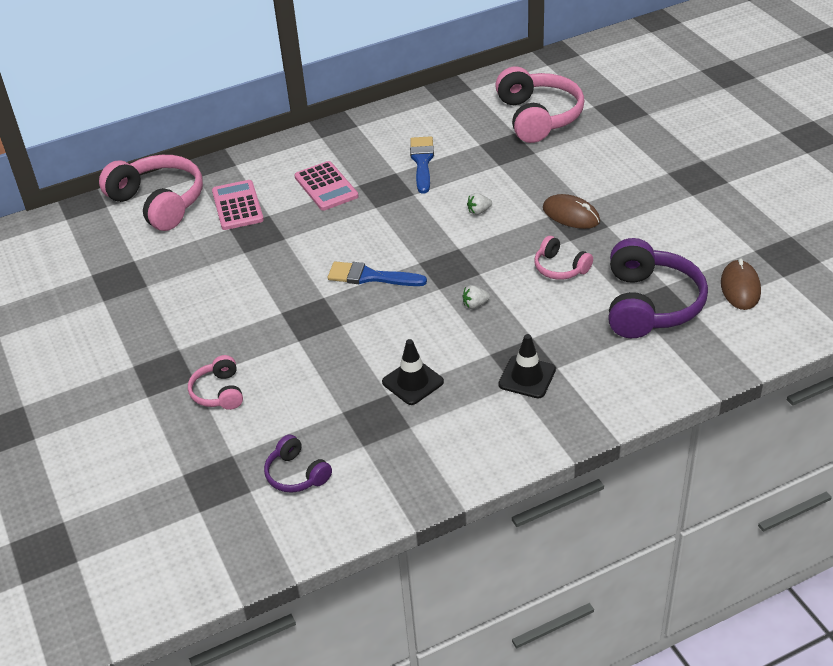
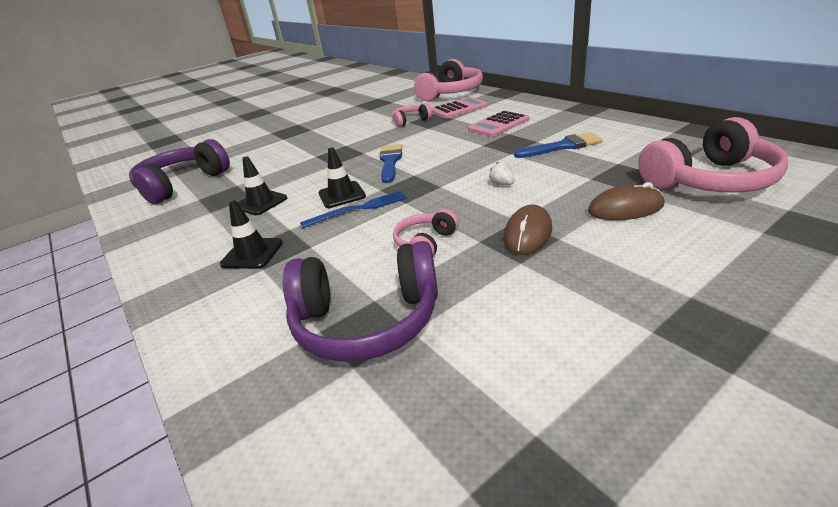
camera: 80 degrees right, 10 degrees down
(219, 392) = (269, 147): pink headphones -> pink headphones (410, 121)
(296, 474) = (182, 184): purple headphones -> purple headphones, size x1.95
(434, 316) = (342, 195): none -> black traffic cone
(475, 305) = (358, 209): white strawberry -> blue fork
(740, 287) = (420, 421): brown mouse -> brown mouse (625, 208)

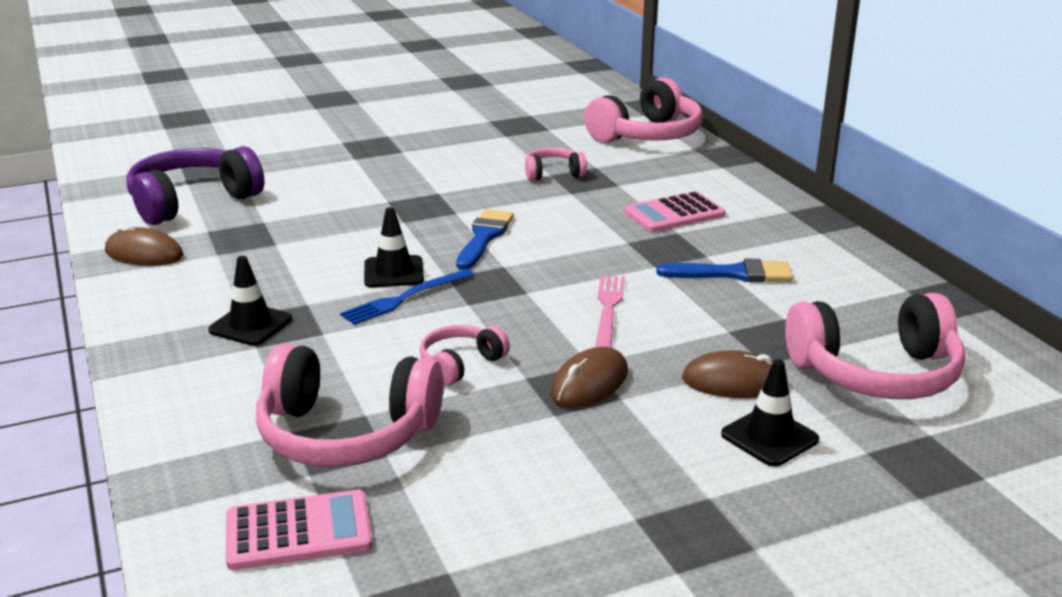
camera: 10 degrees right, 5 degrees down
(155, 224) = (144, 254): none -> brown mouse
(261, 202) = (286, 257): black traffic cone -> black traffic cone (769, 437)
(358, 209) = (405, 298): blue fork -> blue fork turned 150 degrees clockwise
(367, 320) = (346, 433): purple headphones -> pink headphones
(459, 109) = (638, 169): pink calculator -> pink calculator (298, 531)
(502, 184) = (608, 309): white strawberry -> pink fork

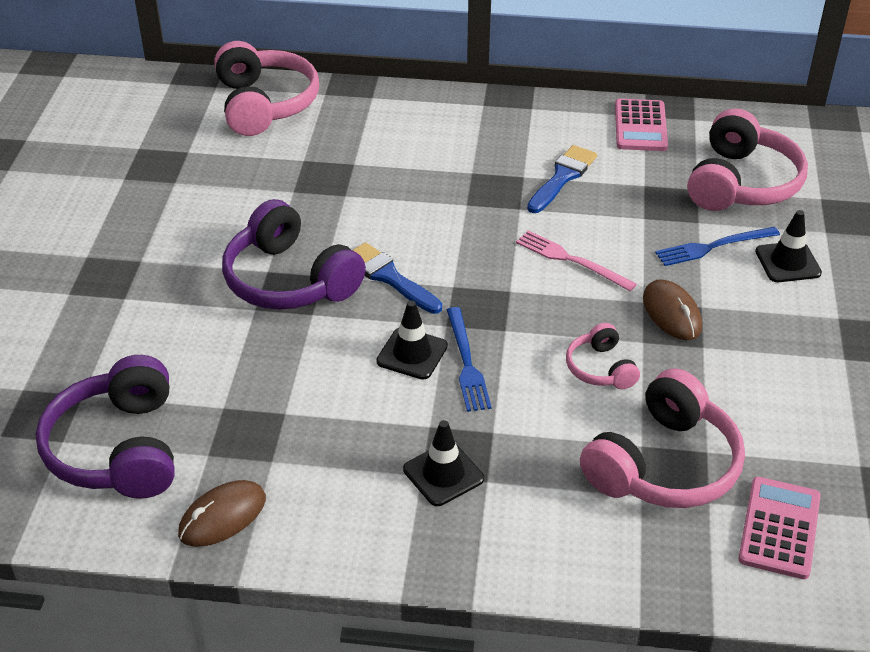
camera: 60 degrees left, 15 degrees up
(436, 203) = (289, 280): none -> purple headphones
(553, 173) = (294, 189): pink headphones -> none
(674, 214) = (437, 159): pink calculator -> pink calculator (640, 126)
(734, 382) = (713, 247): brown mouse -> blue fork

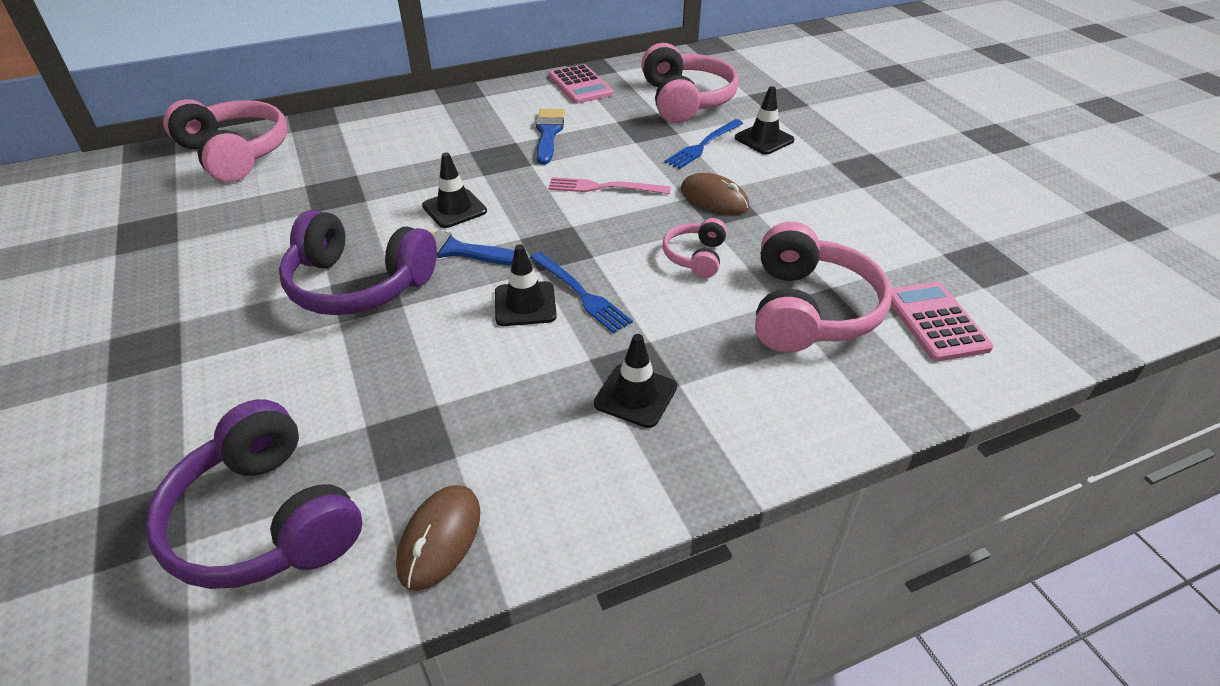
camera: 30 degrees left, 0 degrees up
(416, 233) = (454, 209): none -> black traffic cone
(600, 368) = (695, 257): pink headphones -> pink headphones turned 60 degrees clockwise

